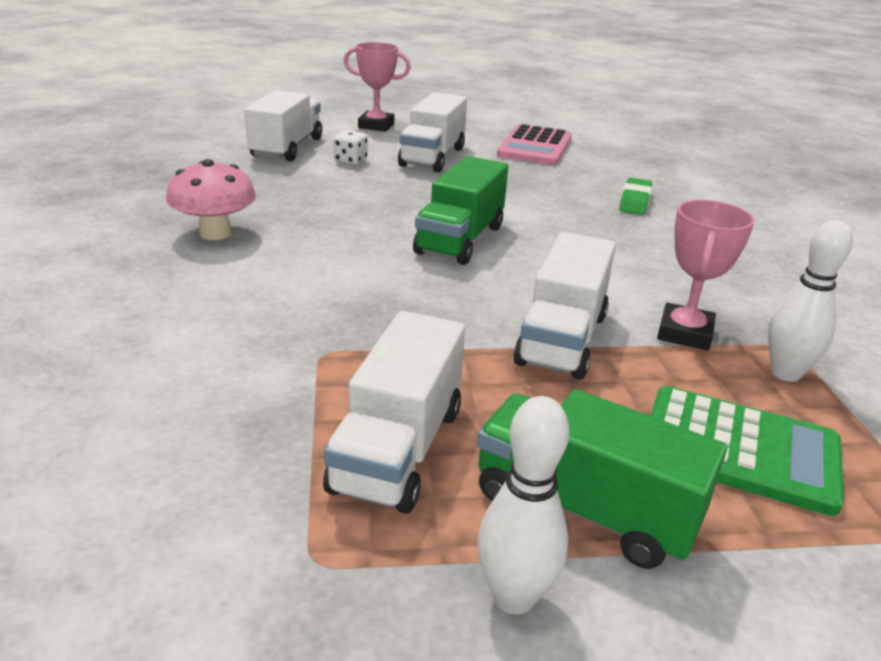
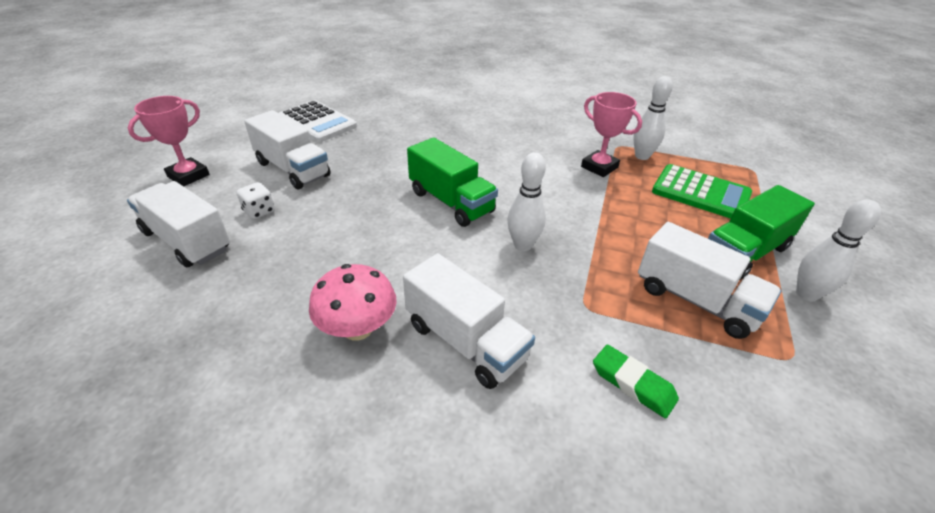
camera: 65 degrees left, 10 degrees up
(414, 295) = (523, 245): none -> white bowling pin
(535, 147) = (317, 122): pink calculator -> white calculator
(562, 339) = (594, 206): white truck -> white truck (465, 341)
(635, 201) = (437, 121): green eraser -> green eraser (633, 384)
(739, 450) = (700, 193): green calculator -> green calculator turned 75 degrees clockwise

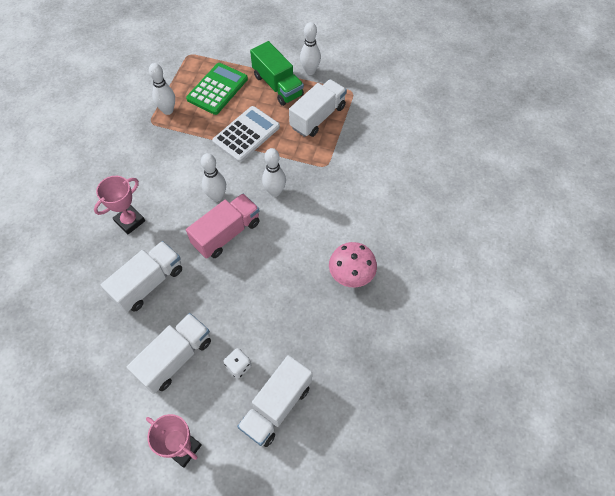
camera: 90 degrees left, 20 degrees up
(317, 122) = (84, 359): white calculator -> white calculator (246, 134)
(451, 202) = (227, 233): green truck -> pink truck
(465, 341) = (355, 221): white truck -> white truck (148, 283)
(510, 194) = (217, 196): none -> white bowling pin
(599, 167) = (182, 139): pink trophy -> pink trophy (130, 221)
(633, 384) = (373, 154): green eraser -> none

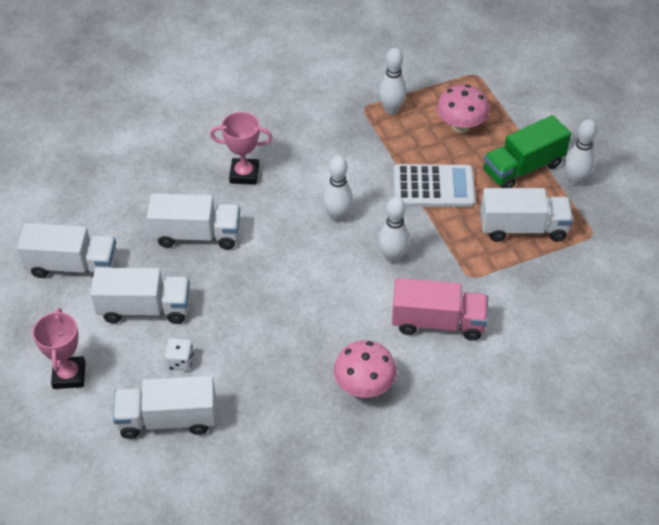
camera: 50 degrees right, 10 degrees down
(92, 380) = (72, 266): none -> white truck
(217, 89) = (460, 126): green calculator -> pink mushroom
(227, 233) = (305, 253): pink truck -> pink truck (438, 322)
(277, 85) = (523, 168): green truck -> green truck turned 45 degrees clockwise

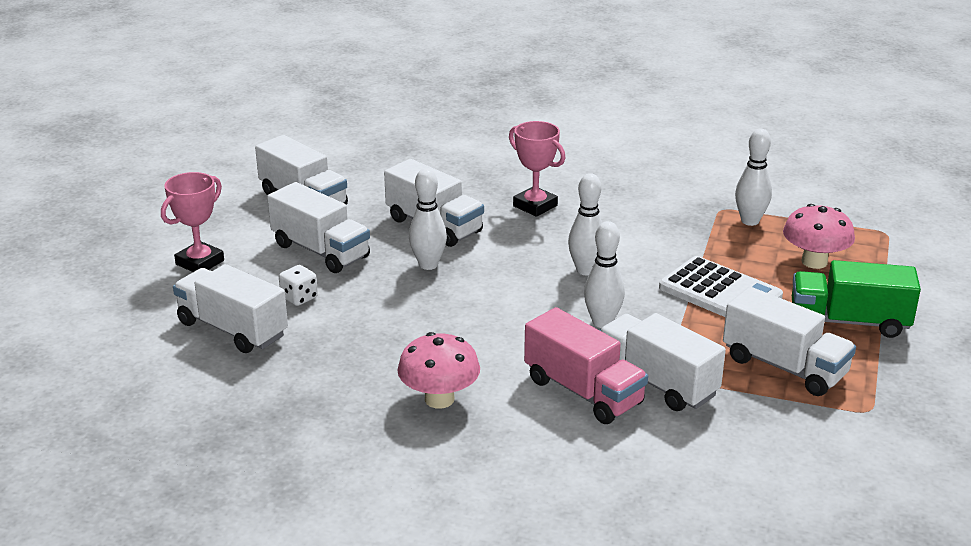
camera: 40 degrees right, 20 degrees down
(469, 287) = (656, 382): none -> white truck
(575, 180) = (903, 358): white bowling pin -> white bowling pin (428, 265)

